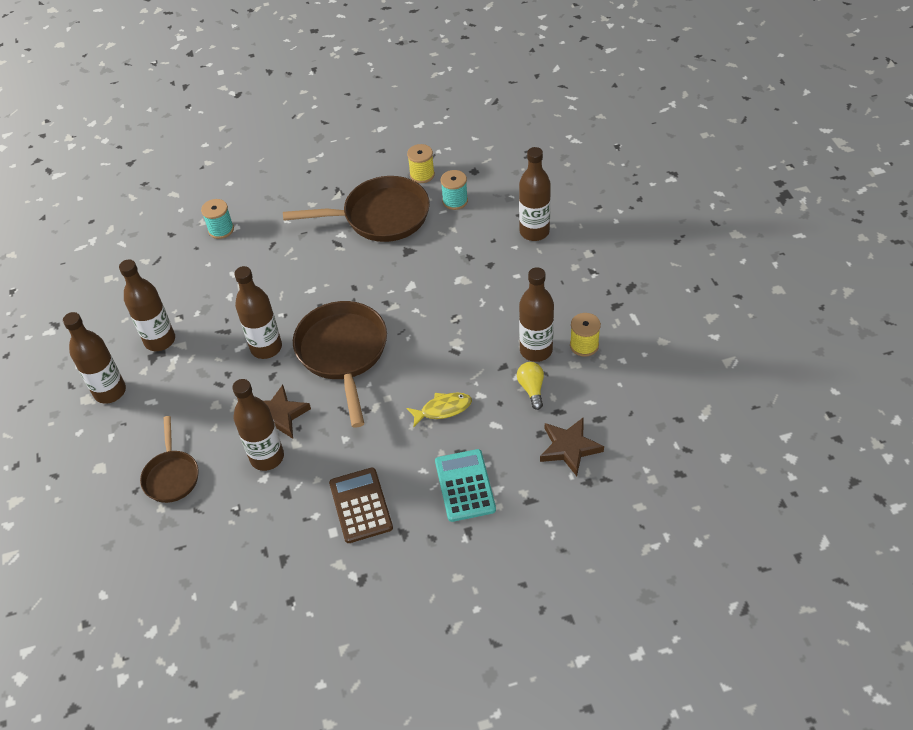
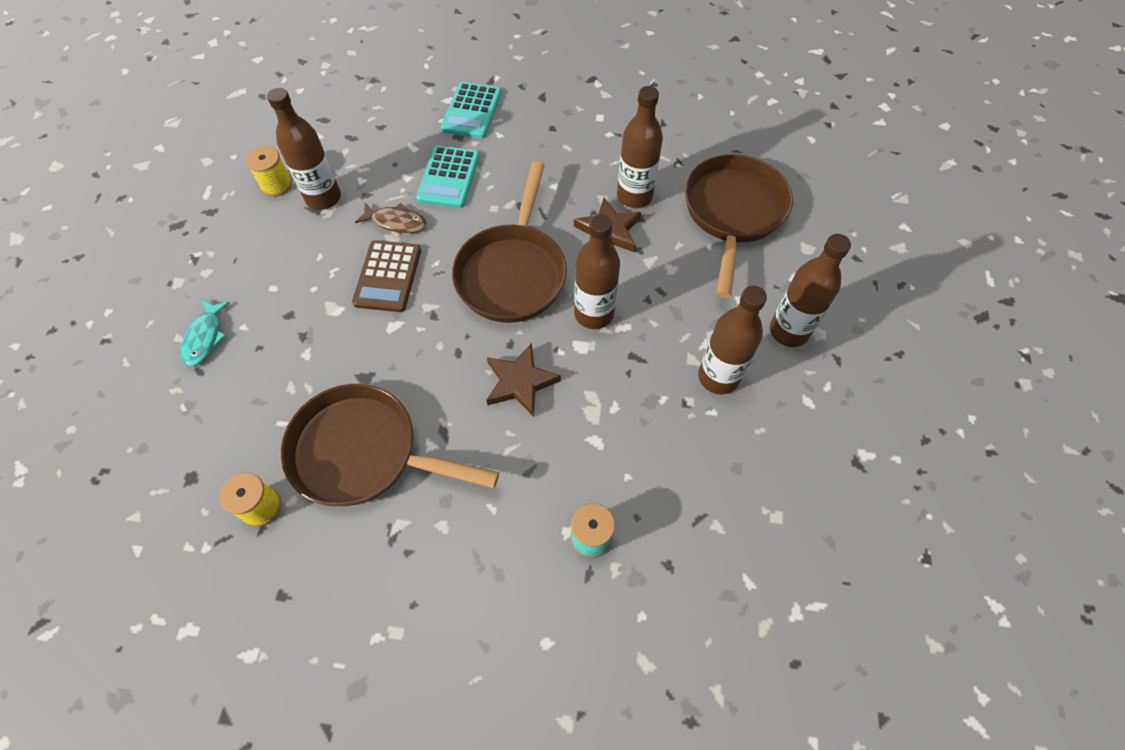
camera: 160 degrees left, 10 degrees up
(171, 476) = (733, 213): brown pan -> brown pan, size x1.76
(360, 505) = (567, 127): brown calculator -> brown calculator (388, 276)
(443, 409) = (448, 177): yellow fish -> turquoise calculator
(455, 201) = (254, 433): turquoise spool -> none
(461, 355) = (396, 222): none -> brown fish
(531, 389) = (357, 164): yellow light bulb -> none
(534, 232) = (205, 338): brown bottle -> turquoise fish
(569, 448) = (367, 107): brown star -> brown star (520, 382)

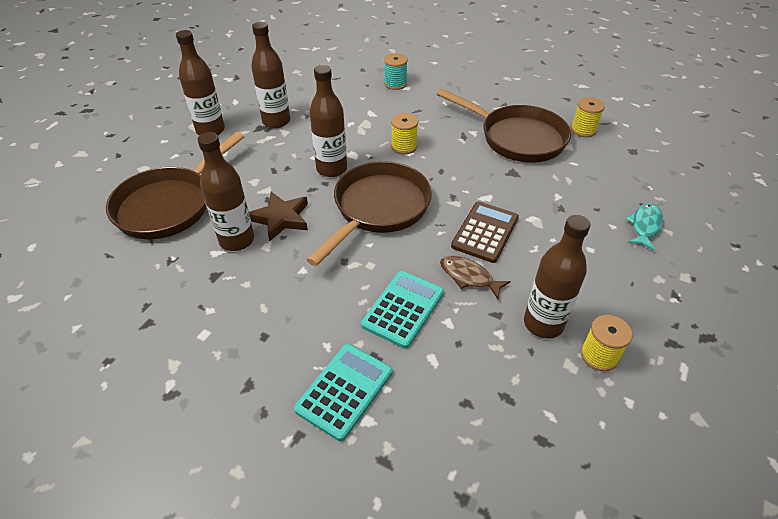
camera: 160 degrees left, 15 degrees down
(520, 382) = (404, 146): brown star -> yellow spool

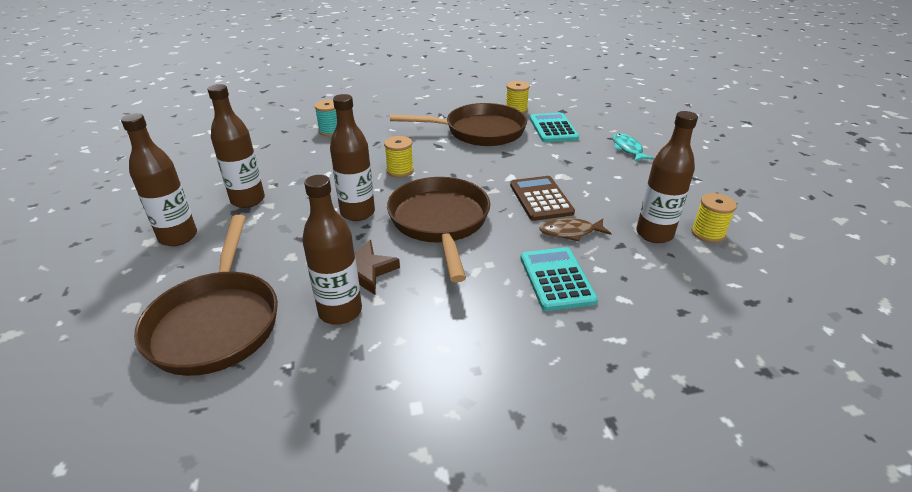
camera: 40 degrees left, 10 degrees down
(344, 391) = (596, 363): turquoise calculator -> turquoise calculator (553, 128)

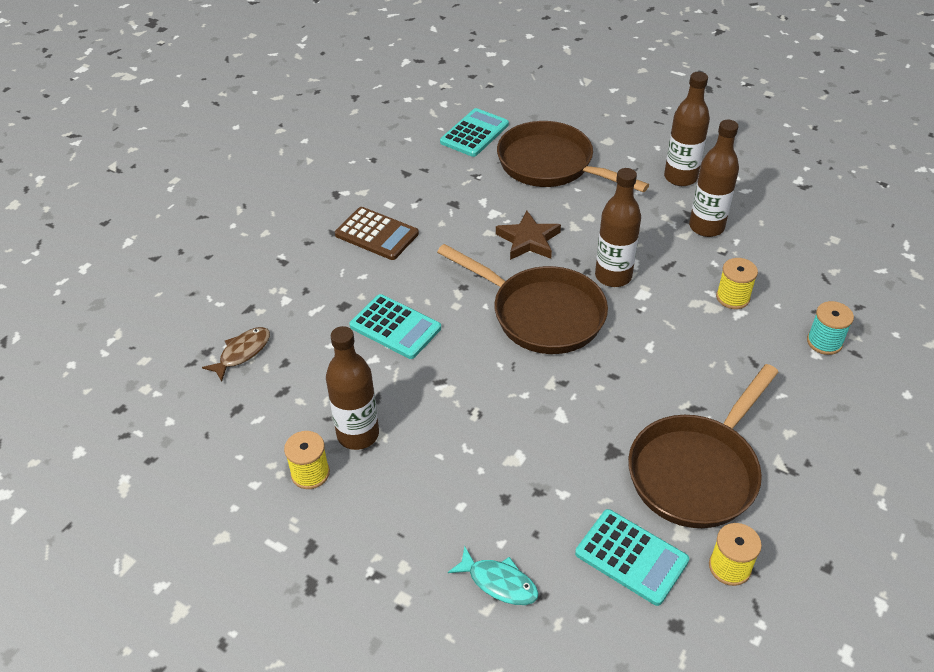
camera: 135 degrees right, 10 degrees up
(186, 432) = (474, 133): none -> turquoise calculator
(340, 311) = (498, 213): brown bottle -> none
(400, 171) = (663, 342): yellow spool -> yellow spool (732, 297)
(541, 199) = (497, 405): brown calculator -> brown calculator (376, 234)
(570, 232) = (430, 382): brown fish -> brown fish (242, 353)

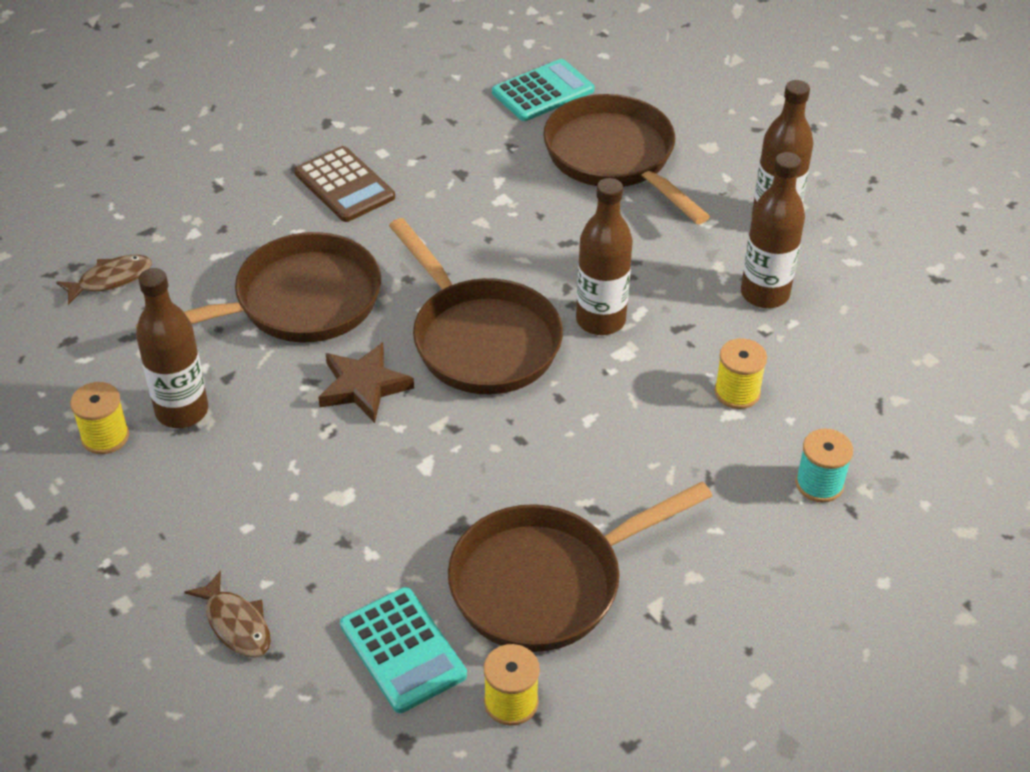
camera: 20 degrees right, 0 degrees up
(395, 327) = (298, 302): turquoise calculator -> brown pan
(499, 582) = (236, 624): turquoise fish -> brown fish
(528, 240) = (523, 245): brown star -> brown star (363, 386)

